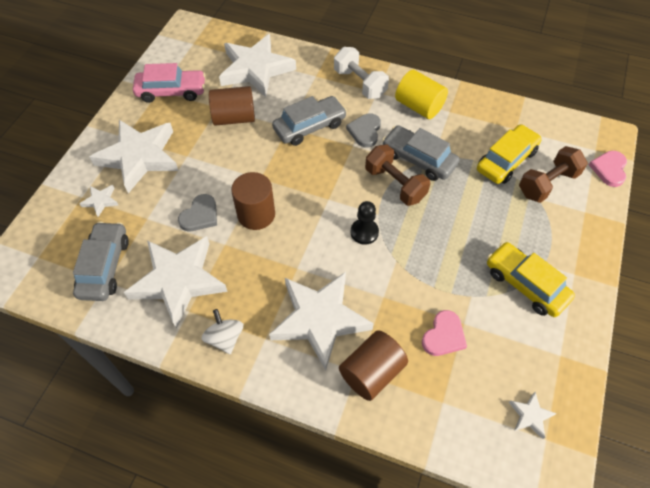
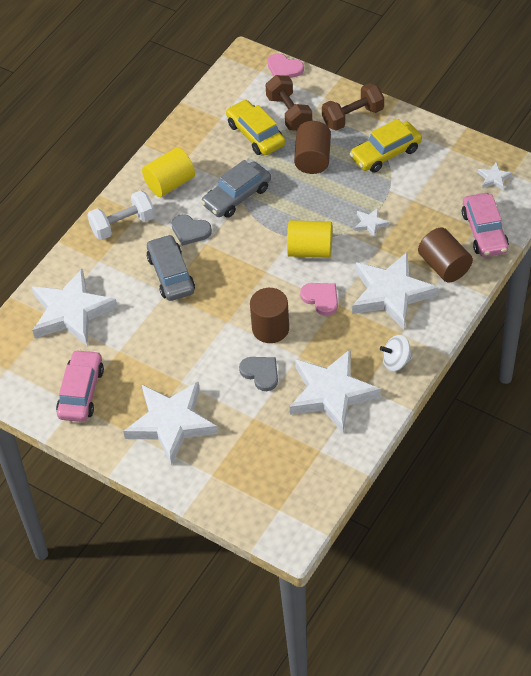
camera: 75 degrees left, 5 degrees down
(101, 201) = (222, 457): white star -> white star (370, 224)
(105, 266) = (303, 452): grey car -> none
(234, 118) = (139, 337): brown cylinder -> brown cylinder (313, 159)
(364, 232) = (310, 250): black pawn -> yellow cylinder
(395, 184) = (262, 219): brown dumbbell -> brown dumbbell (353, 117)
(437, 414) = (484, 232): none -> pink car
(444, 335) = (421, 215): pink heart -> pink heart (321, 299)

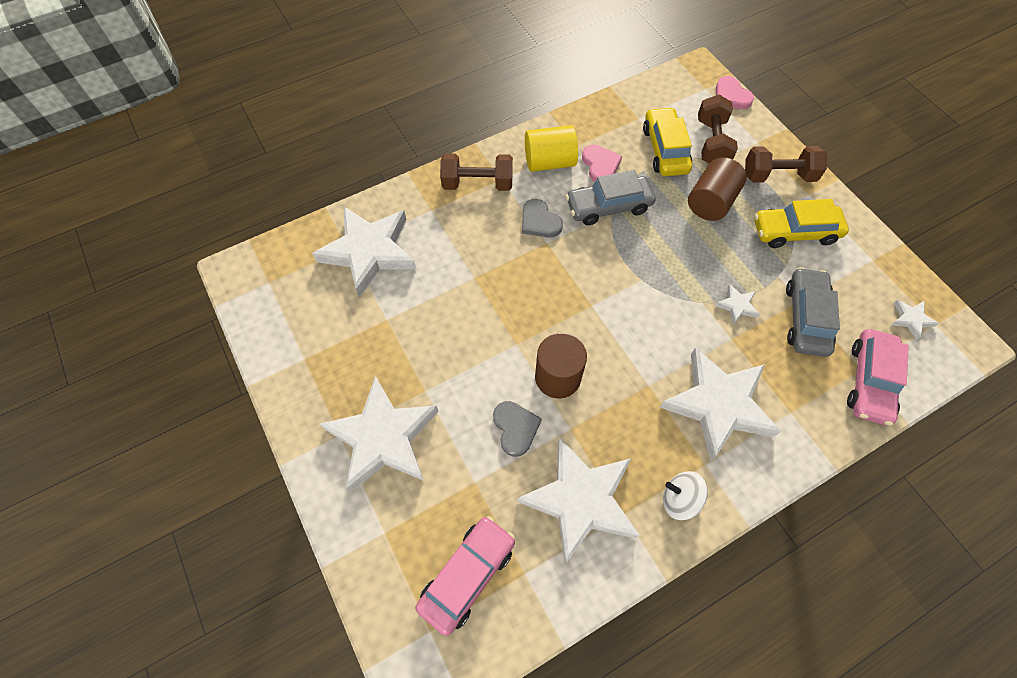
camera: 25 degrees right, 10 degrees up
(81, 392) = (319, 347): pink car -> pink car (467, 575)
(123, 225) = (477, 183): white dumbbell -> brown dumbbell
(171, 274) = (491, 260): grey car -> grey car (806, 318)
(310, 250) = (653, 304): yellow cylinder -> none
(321, 299) = (634, 369): pink heart -> pink heart (600, 165)
(444, 266) = (799, 401): brown cylinder -> none

